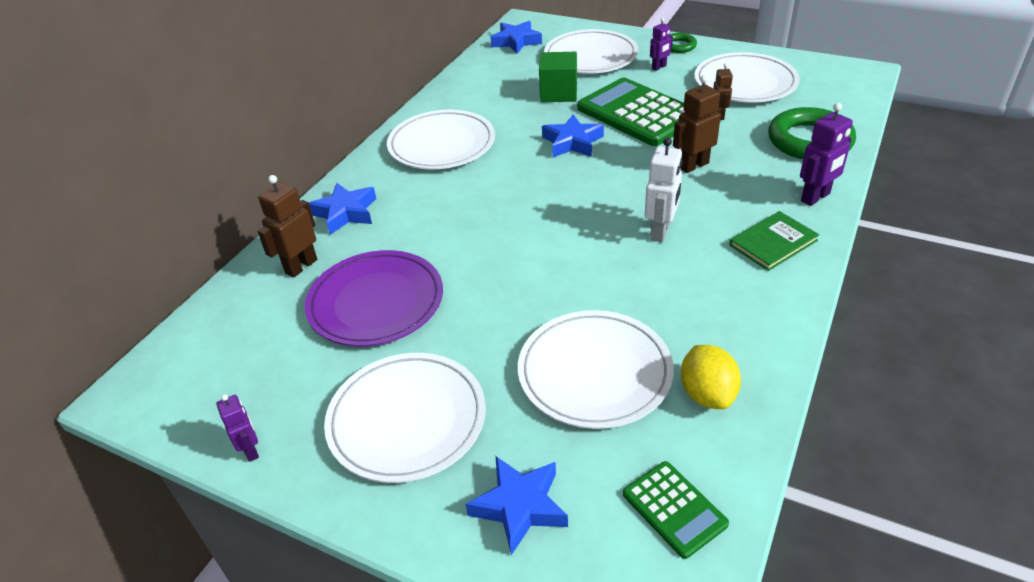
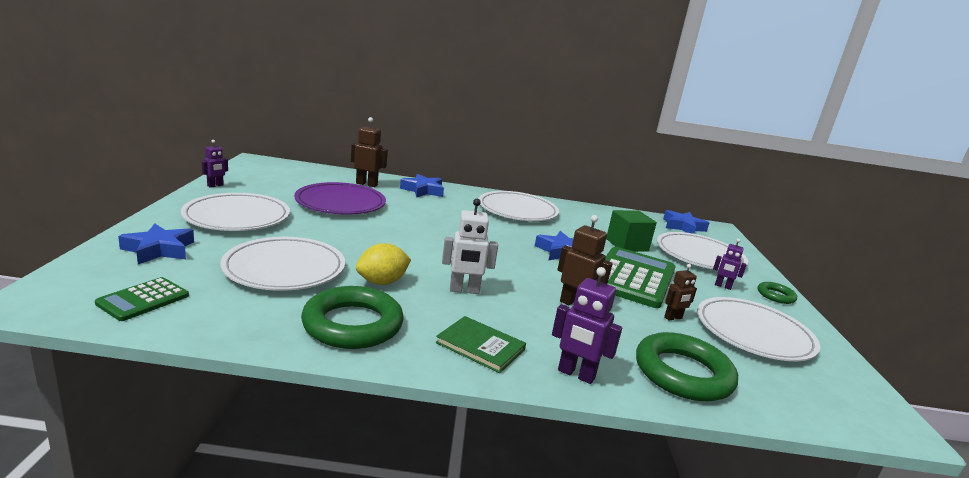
camera: 60 degrees right, 20 degrees down
(707, 394) = (264, 312): yellow lemon -> yellow lemon (382, 282)
(734, 324) = (352, 324): none -> green ring

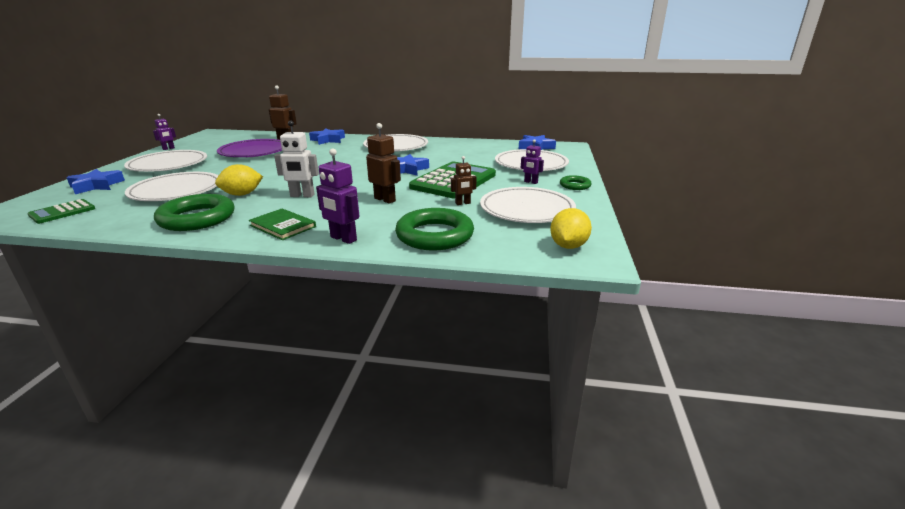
camera: 10 degrees right, 5 degrees up
(627, 245) = (470, 161): green cube -> none
(847, 399) = (568, 246): none -> yellow lemon

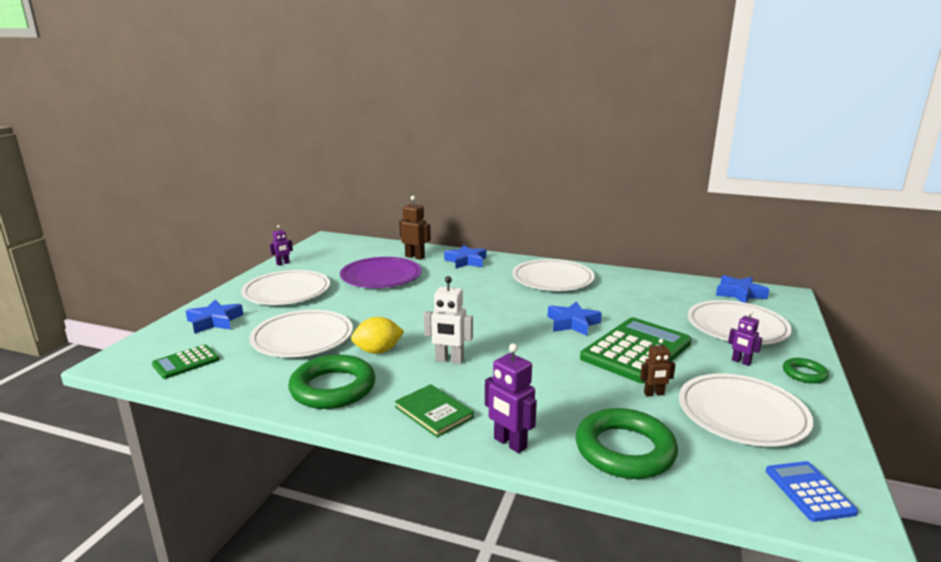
camera: 10 degrees right, 5 degrees down
(385, 199) = (552, 377): brown robot -> none
(568, 246) = (809, 491): yellow lemon -> blue calculator

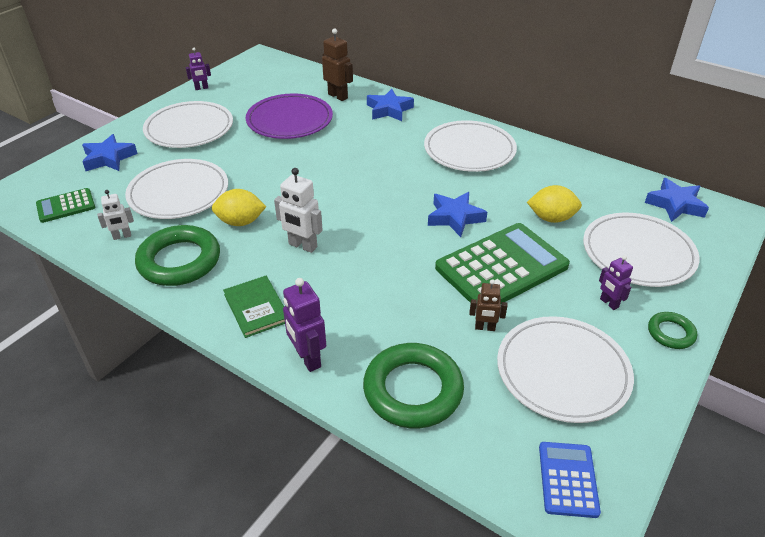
camera: 15 degrees right, 20 degrees up
(261, 378) = (122, 236): none -> white robot
(652, 314) = (551, 218): none -> yellow lemon

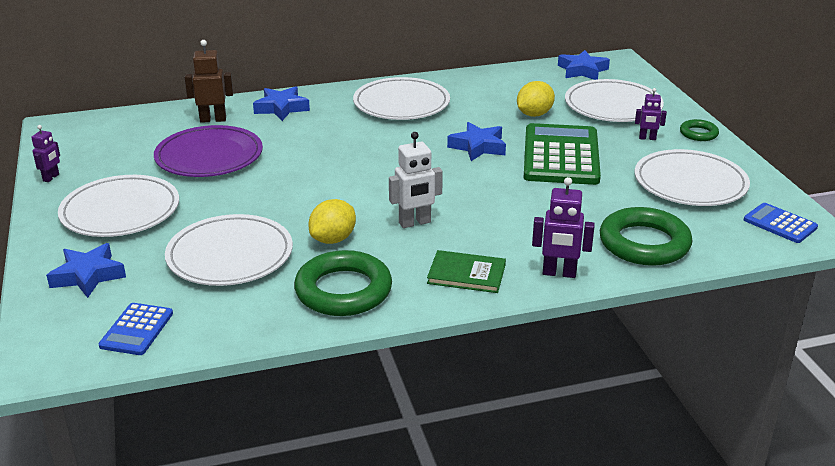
camera: 50 degrees left, 10 degrees down
(66, 206) = (137, 330): green calculator -> blue calculator
(122, 236) = (252, 310): white robot -> none
(485, 327) = (615, 190): brown robot -> none

